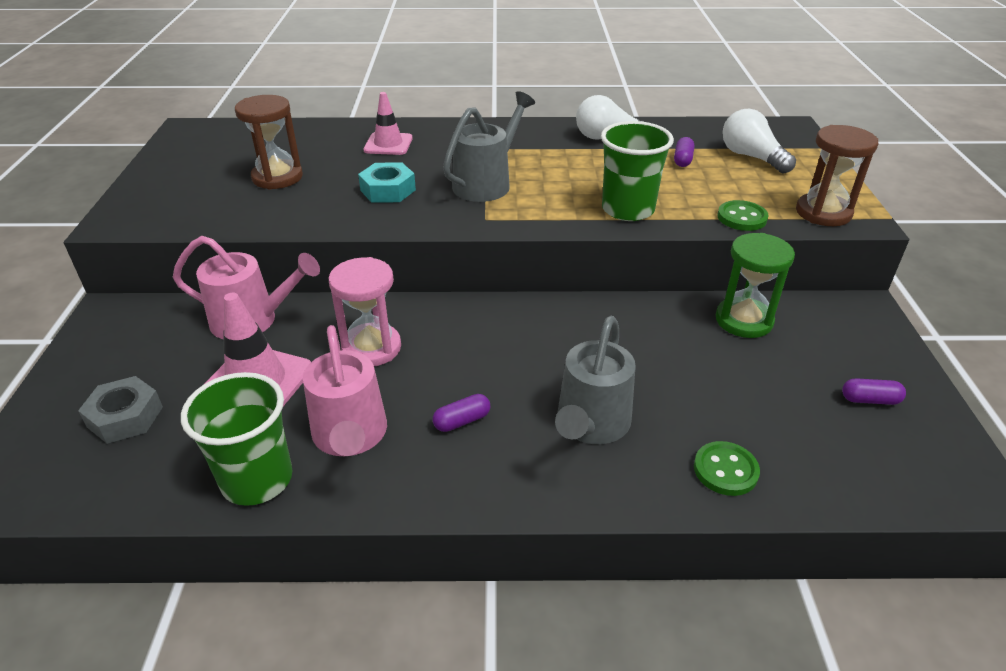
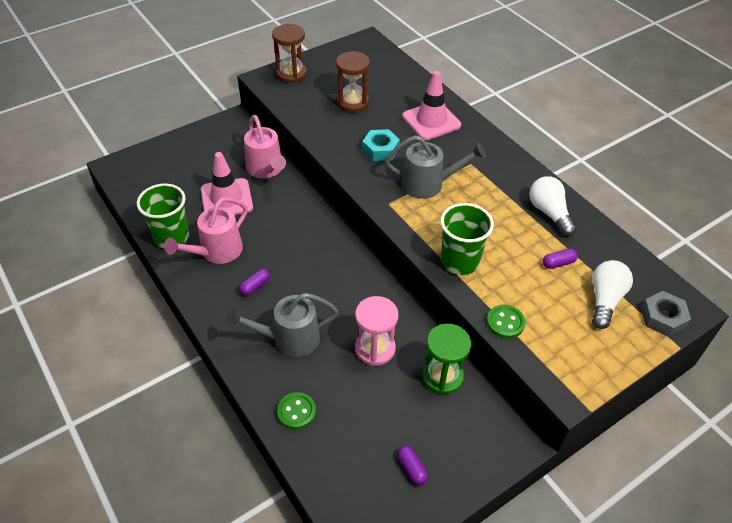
camera: 55 degrees right, 10 degrees up
(125, 417) = (177, 173): grey nut -> grey nut (663, 317)
(371, 348) = (281, 223): pink hourglass -> pink hourglass (375, 349)
(388, 144) = (431, 121): pink traffic cone -> pink traffic cone, size x1.51
(462, 421) = (255, 286): purple capsule -> purple capsule turned 75 degrees counterclockwise
(823, 213) = (557, 367): brown hourglass -> brown hourglass (291, 74)

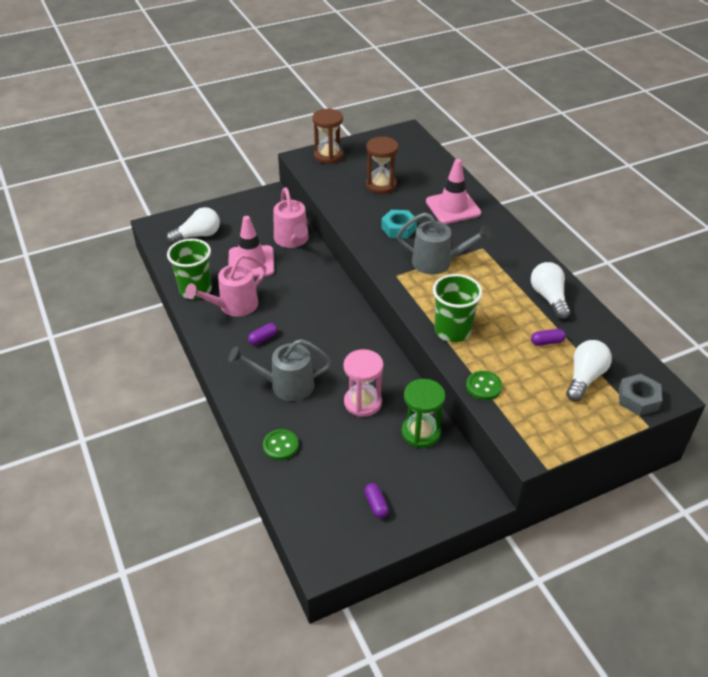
camera: 10 degrees right, 5 degrees down
(164, 173) = (198, 235): none -> white light bulb

